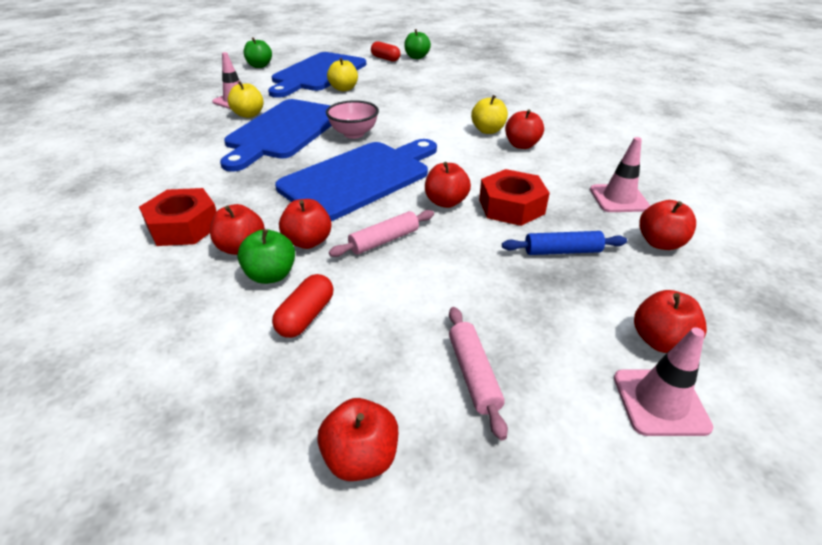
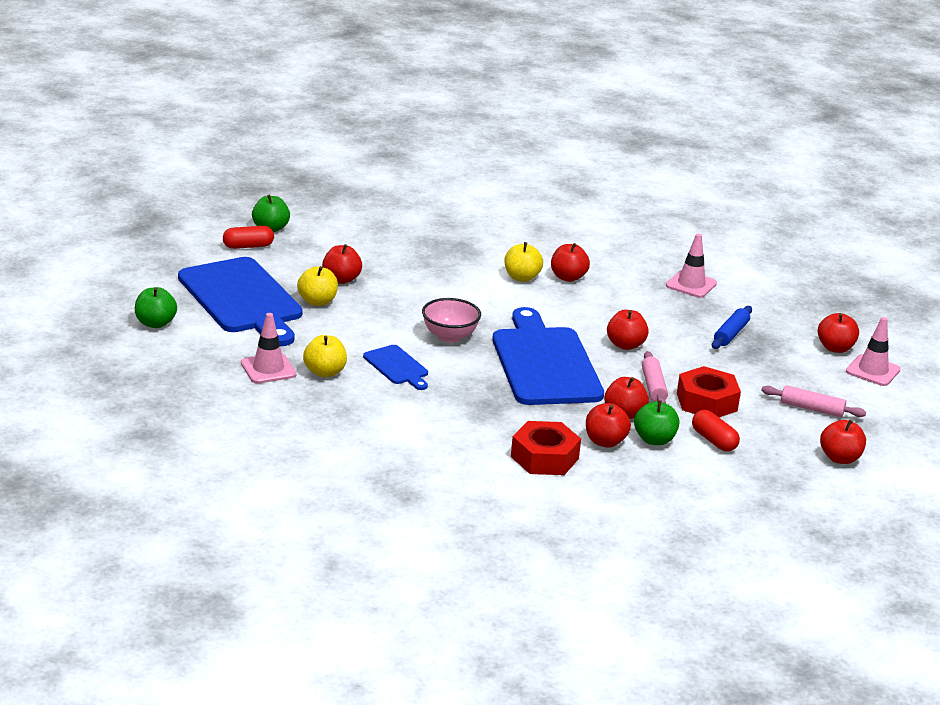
camera: 60 degrees left, 10 degrees down
(283, 131) = (397, 367): blue cutting board -> blue cutting board, size x0.46
(511, 206) = (659, 325): red nut -> red nut (706, 402)
(660, 243) = (755, 300): red apple -> red apple (341, 279)

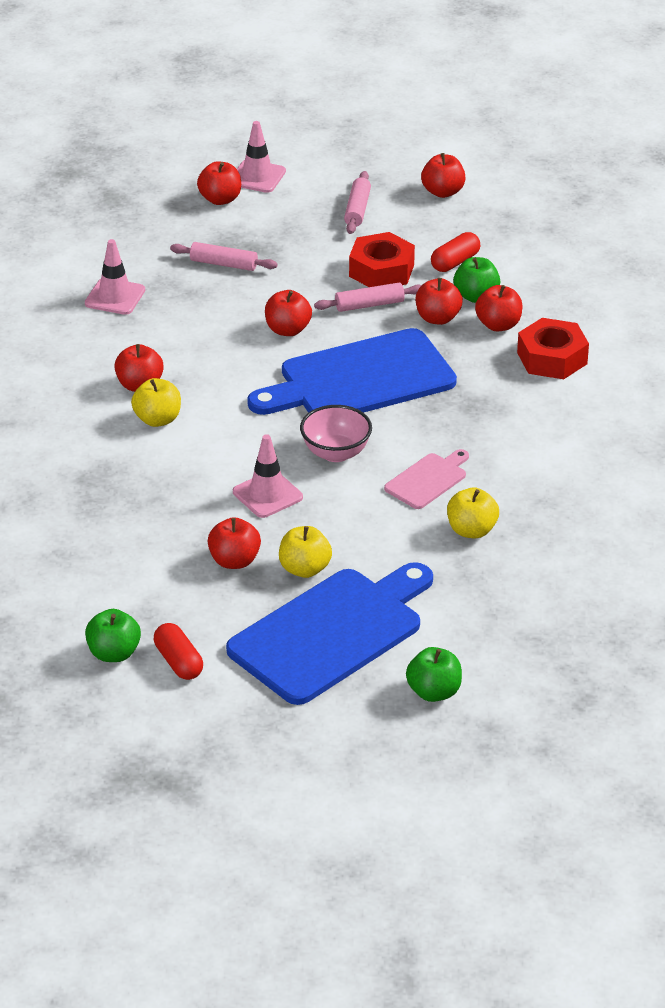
camera: 100 degrees left, 10 degrees up
(268, 369) = (489, 574): pink traffic cone -> pink traffic cone (267, 495)
(397, 367) = (428, 480): blue cutting board -> pink cutting board
(730, 334) = (223, 264): blue rolling pin -> pink rolling pin

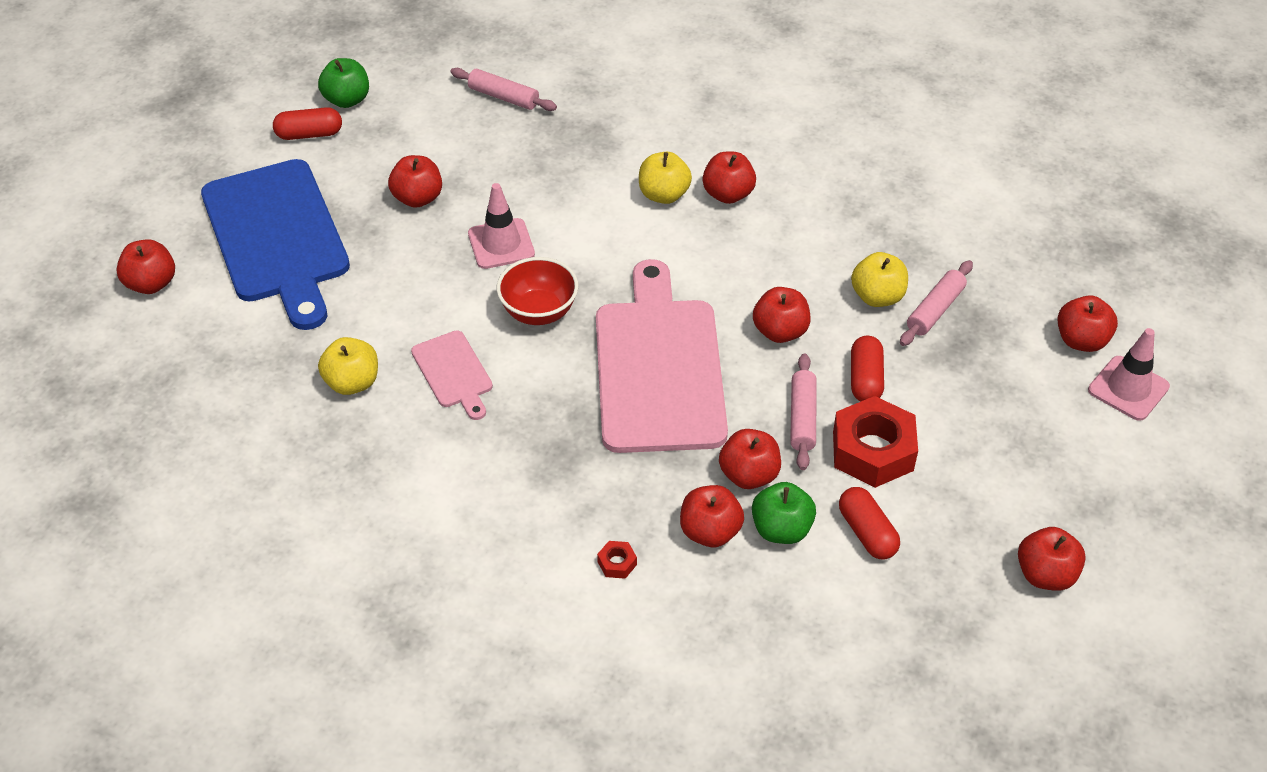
camera: 110 degrees right, 10 degrees up
(115, 297) = (898, 209): pink traffic cone -> none
(304, 569) = (375, 242): yellow apple -> yellow apple (877, 297)
(314, 284) = (865, 379): none -> red capsule
(336, 453) = (539, 312): pink bowl -> red bowl
(357, 209) = (1023, 467): pink rolling pin -> pink rolling pin (503, 97)
(359, 379) = (659, 367): blue cutting board -> pink cutting board
(434, 692) = (151, 284): green apple -> red apple
(552, 358) = (617, 563): red nut -> red nut, size x0.41

